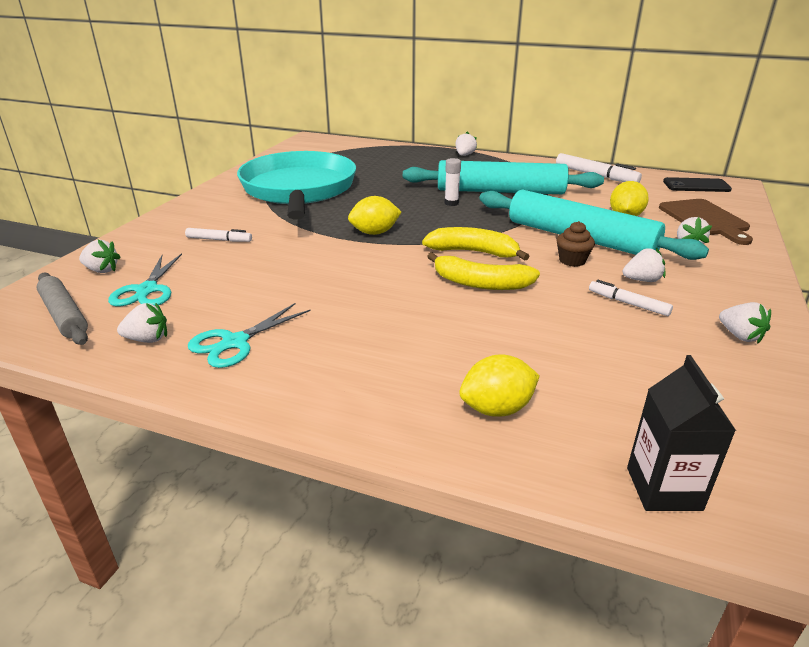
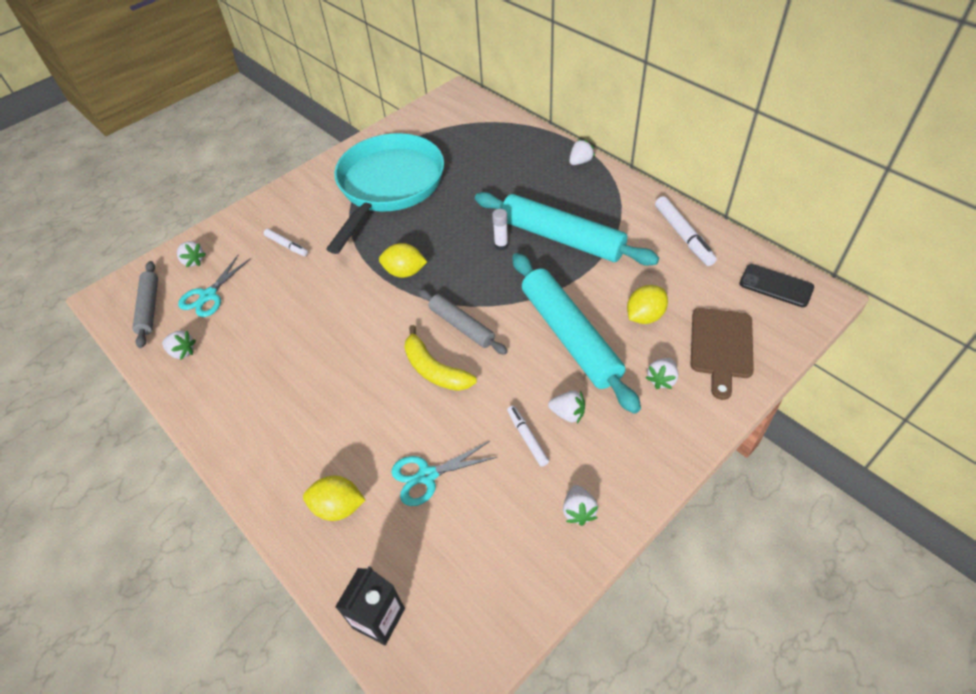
camera: 30 degrees right, 20 degrees up
(234, 342) = (228, 375): turquoise scissors -> turquoise scissors (427, 476)
(473, 252) = (462, 326): yellow banana -> grey rolling pin
(572, 260) = (533, 366): brown cupcake -> none

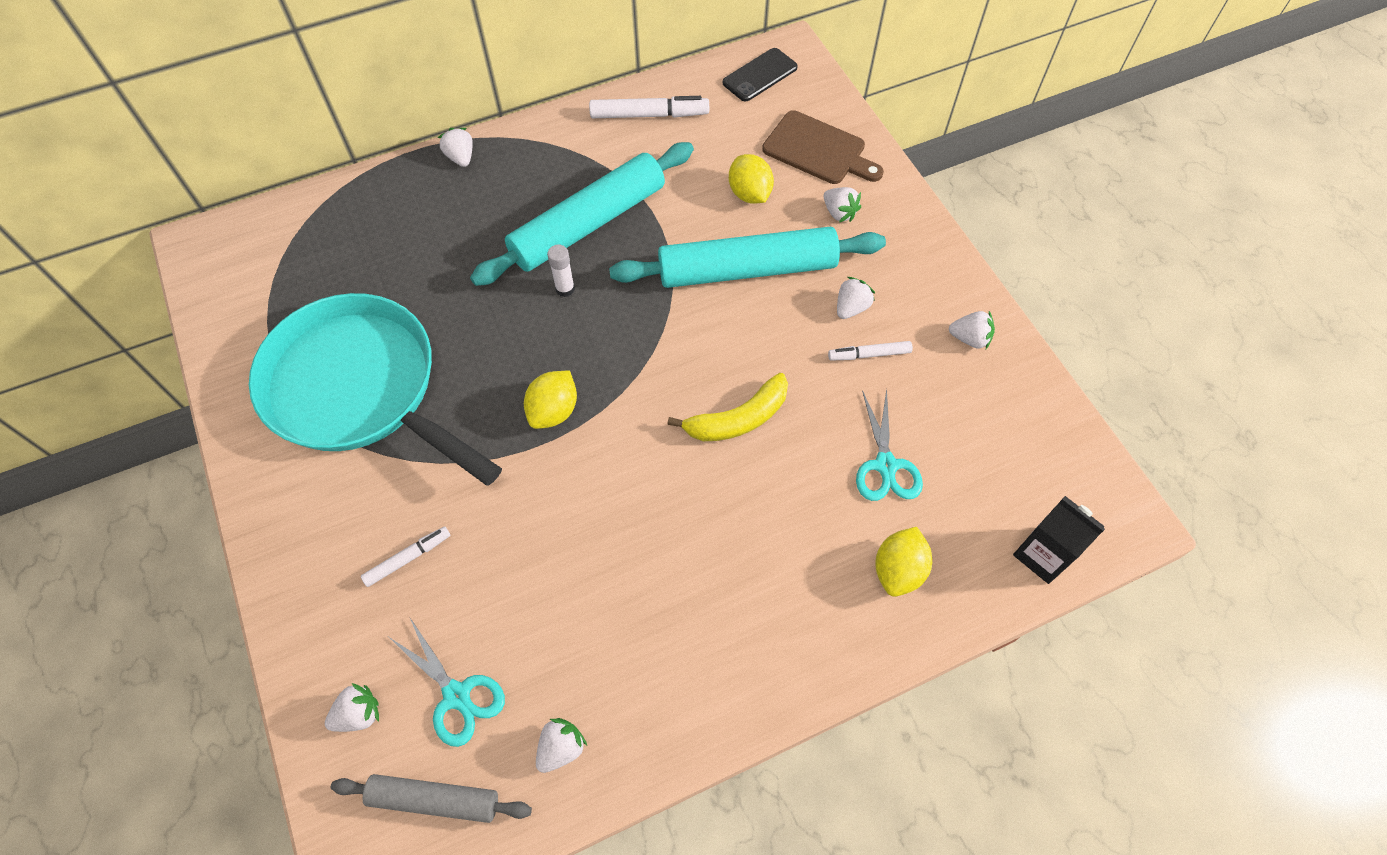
camera: 75 degrees left, 10 degrees up
(462, 326) = (681, 371): grey rolling pin -> none

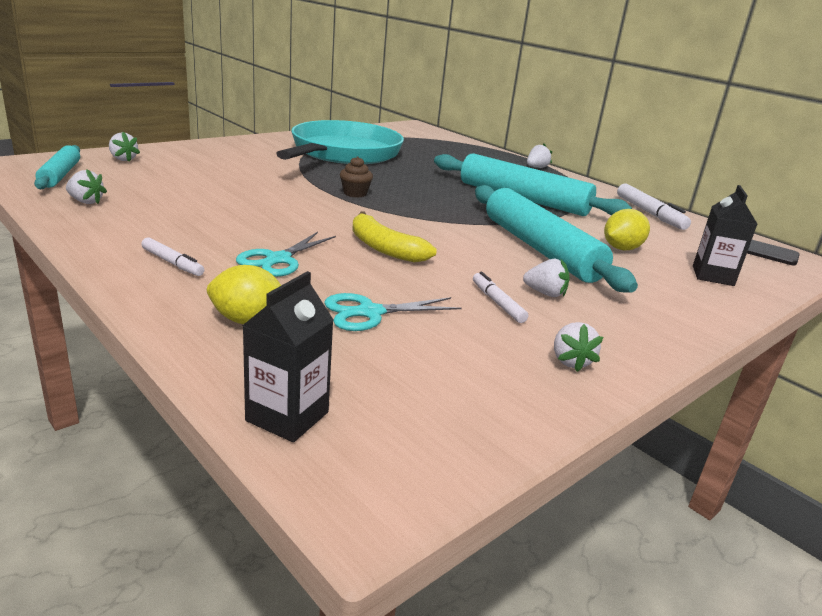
camera: 70 degrees right, 35 degrees down
(408, 558) = (229, 165): white marker -> white marker (172, 263)
(434, 800) = (60, 175): grey rolling pin -> turquoise rolling pin
(457, 696) = (131, 177): turquoise scissors -> turquoise scissors (278, 259)
(554, 411) = (355, 193): yellow lemon -> brown cupcake
(565, 289) = (459, 194): white glue stick -> none
(818, 150) = (713, 276): brown cutting board -> black carton
(839, 213) = (652, 286): white strawberry -> none

